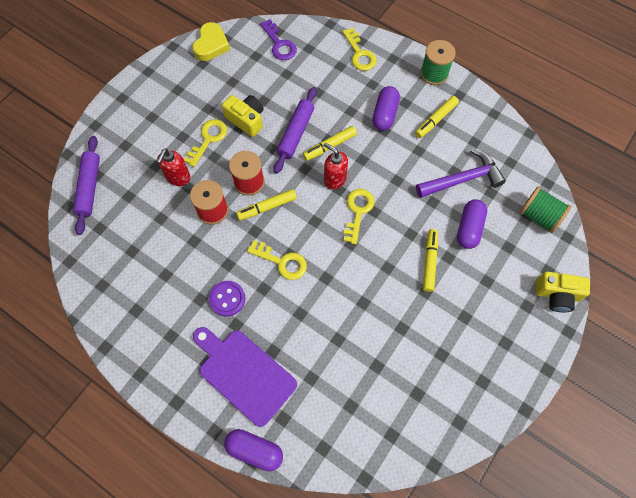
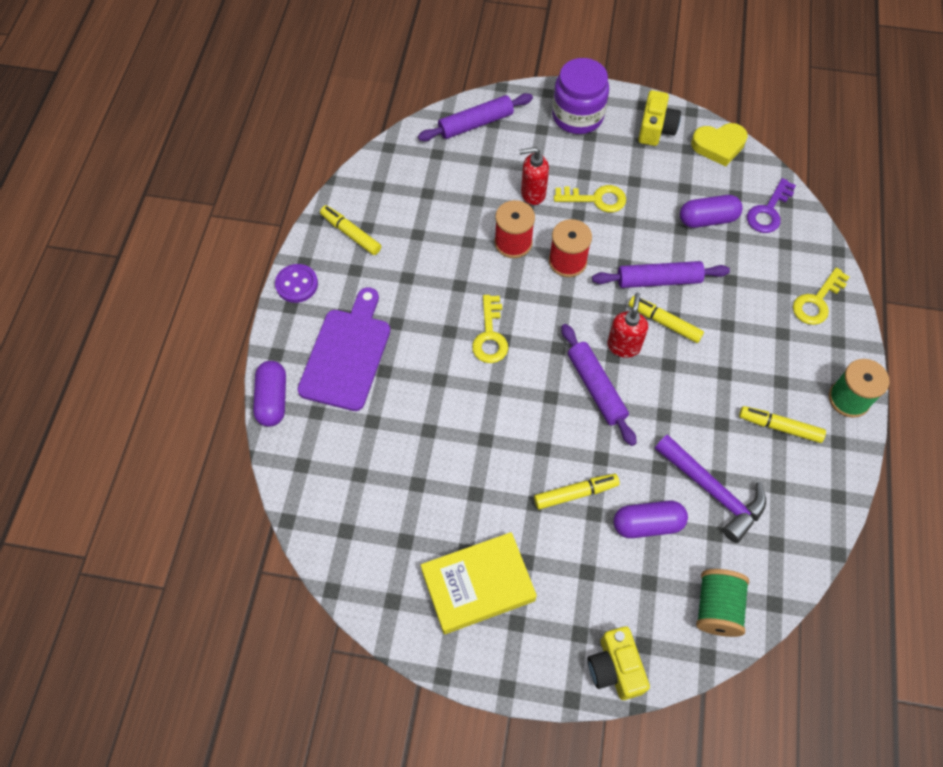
camera: 65 degrees right, 5 degrees down
(129, 116) = (577, 116): none -> purple jar
(227, 299) = (420, 302): purple button -> purple button (297, 284)
(246, 120) = (644, 224): yellow camera -> yellow camera (656, 129)
(267, 207) = (547, 292): yellow marker -> yellow marker (351, 234)
(358, 211) = (596, 388): yellow key -> purple rolling pin
(384, 114) = (748, 364): purple capsule -> purple capsule (707, 219)
(470, 357) = (478, 585): none -> yellow book

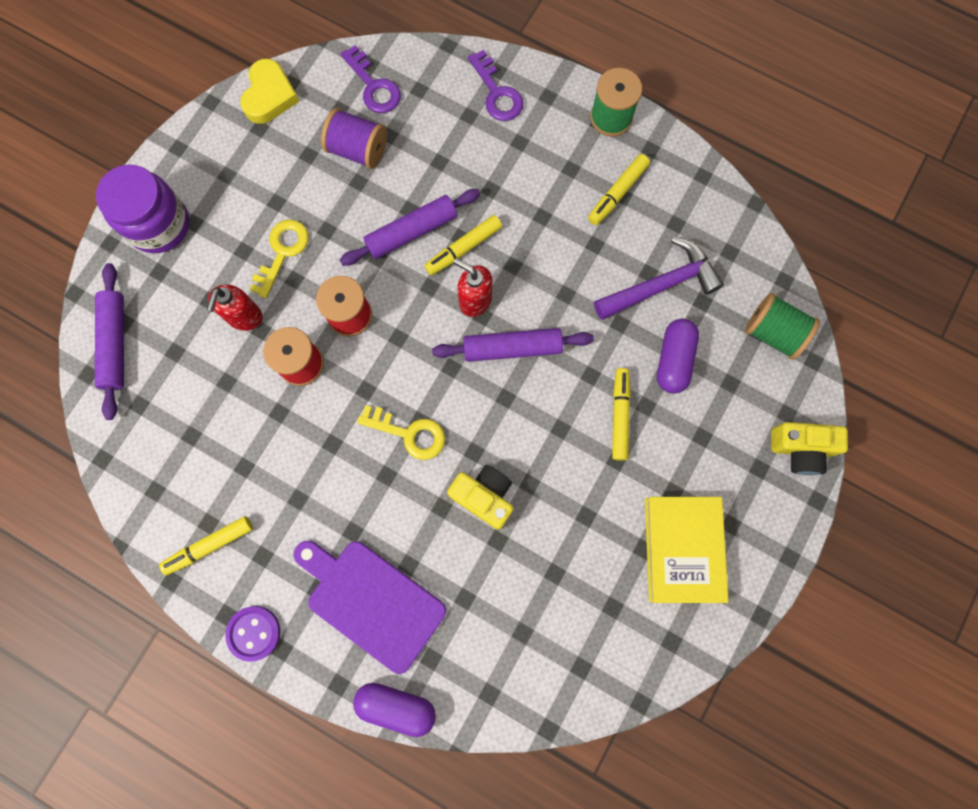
camera: 70 degrees left, 15 degrees up
(656, 129) = (216, 149): yellow camera -> yellow camera (484, 496)
(658, 280) = (412, 232): purple rolling pin -> purple rolling pin turned 45 degrees clockwise
(707, 219) = (358, 150): purple capsule -> purple spool
(817, 301) = (497, 93): yellow key -> purple key

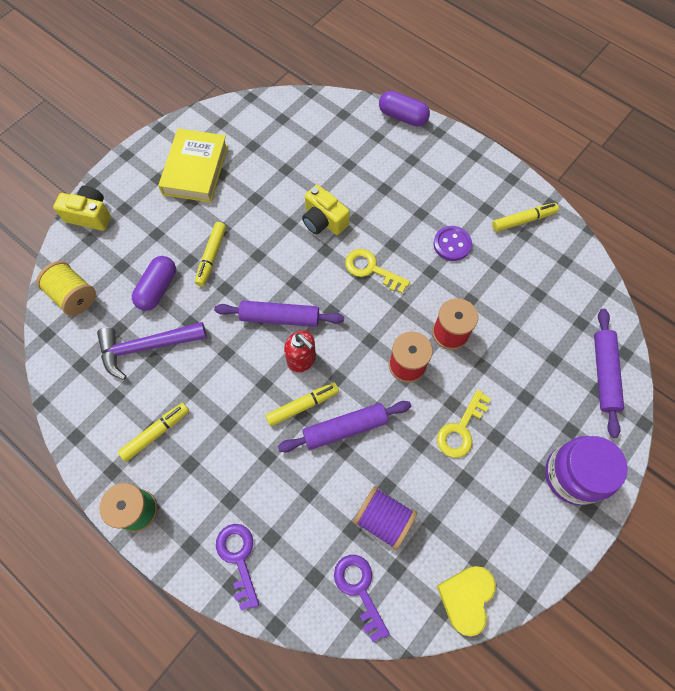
camera: 170 degrees left, 10 degrees down
(244, 317) = (495, 378): red soap dispenser -> none
(254, 633) = (493, 166): purple button -> purple button (452, 244)
(372, 601) = (412, 172): purple cutting board -> none
(773, 332) = (73, 296): green spool -> yellow spool

